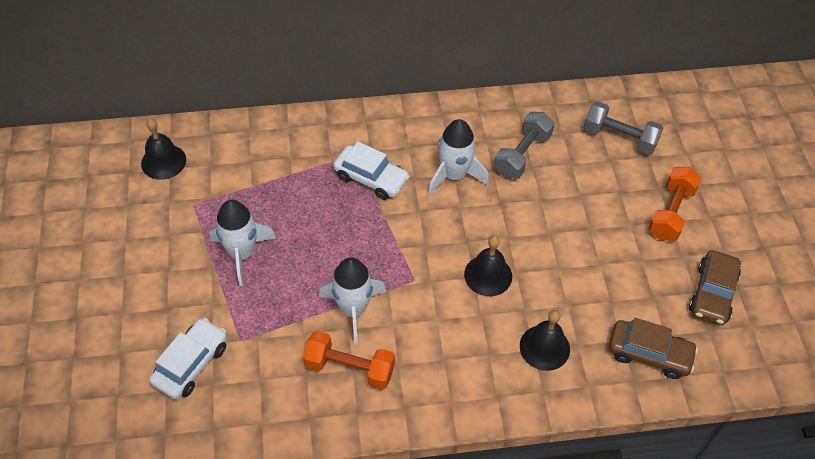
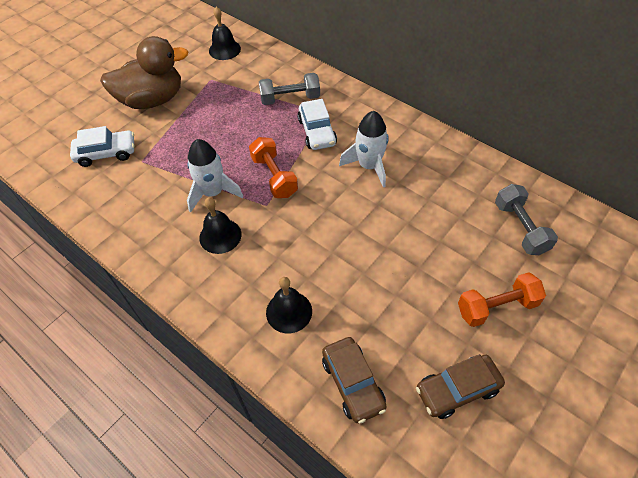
camera: 50 degrees right, 0 degrees up
(160, 273) = (152, 100): none -> brown duck
(242, 253) = (199, 120): white rocket -> none
(349, 368) = (169, 221): orange dumbbell -> orange dumbbell (274, 176)
(488, 275) = (312, 238): black bell -> black bell (220, 236)
(522, 155) = (431, 187): grey dumbbell -> grey dumbbell (290, 99)

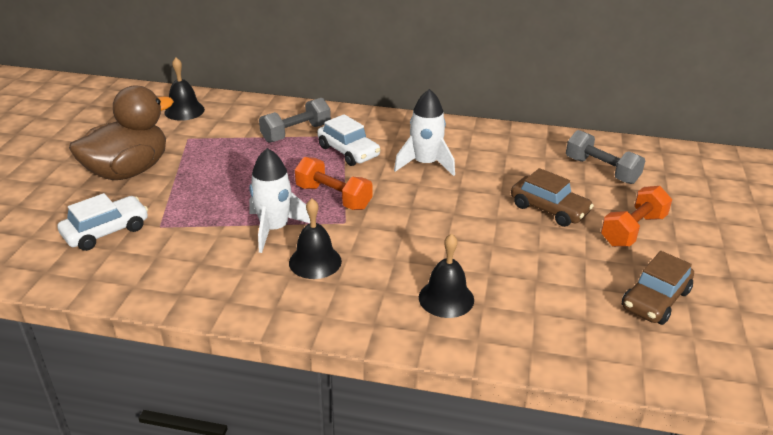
camera: 30 degrees left, 20 degrees down
(353, 383) = (560, 330): brown car -> brown car (549, 209)

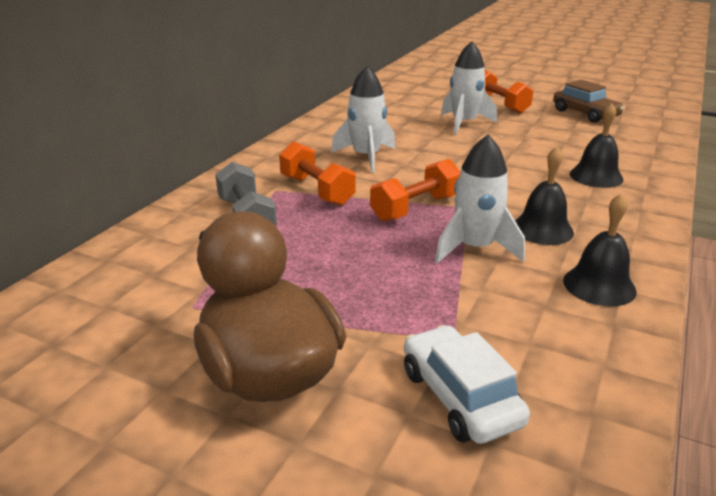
camera: 75 degrees left, 5 degrees down
(184, 111) = (87, 307): black bell -> black bell (599, 285)
(348, 151) = (317, 190): white car -> orange dumbbell
(549, 209) = (464, 123): brown car -> white rocket
(601, 170) = (410, 99): grey dumbbell -> none

